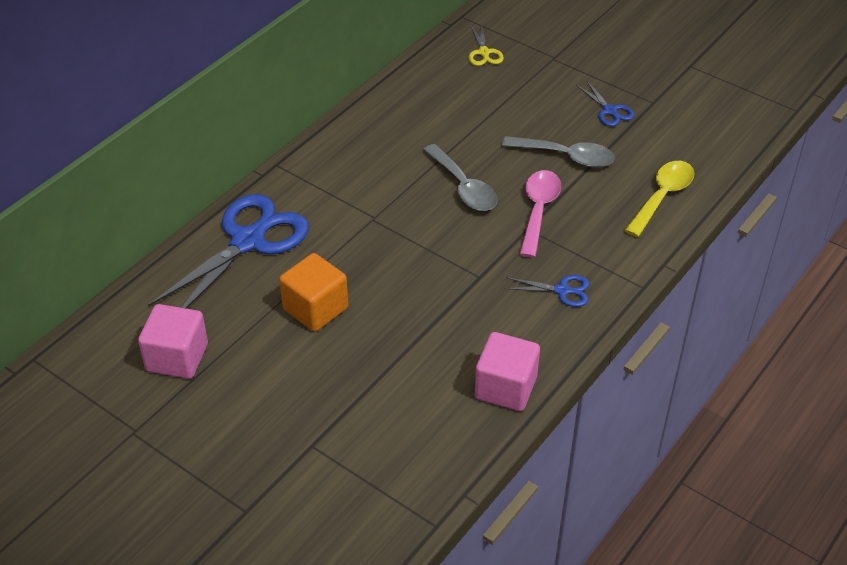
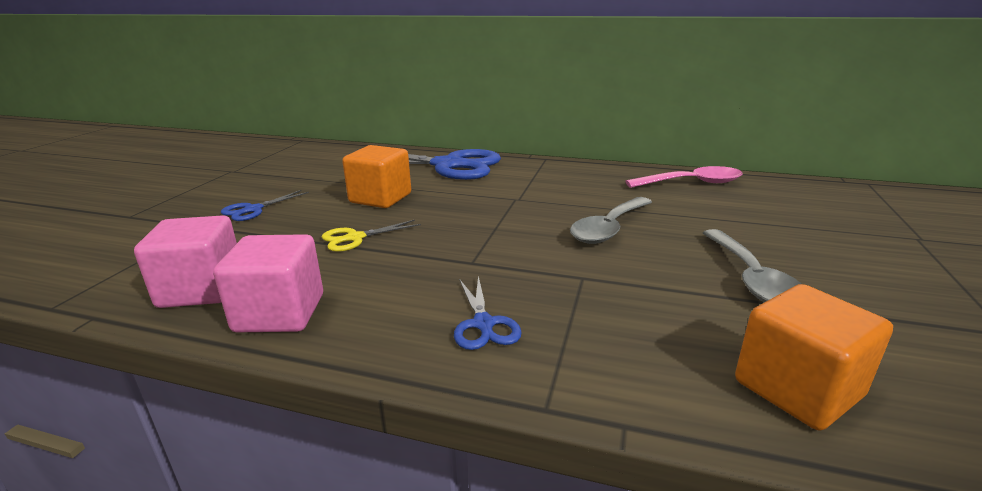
camera: 70 degrees right, 20 degrees down
(177, 358) = (309, 168): pink cube -> pink cube (202, 289)
(484, 53) = (838, 201): yellow scissors -> yellow scissors (355, 238)
(538, 210) = (623, 278): pink spoon -> pink spoon (692, 183)
(610, 111) = (905, 296): blue scissors -> blue scissors (253, 210)
(662, 197) = (797, 389): yellow spoon -> orange cube

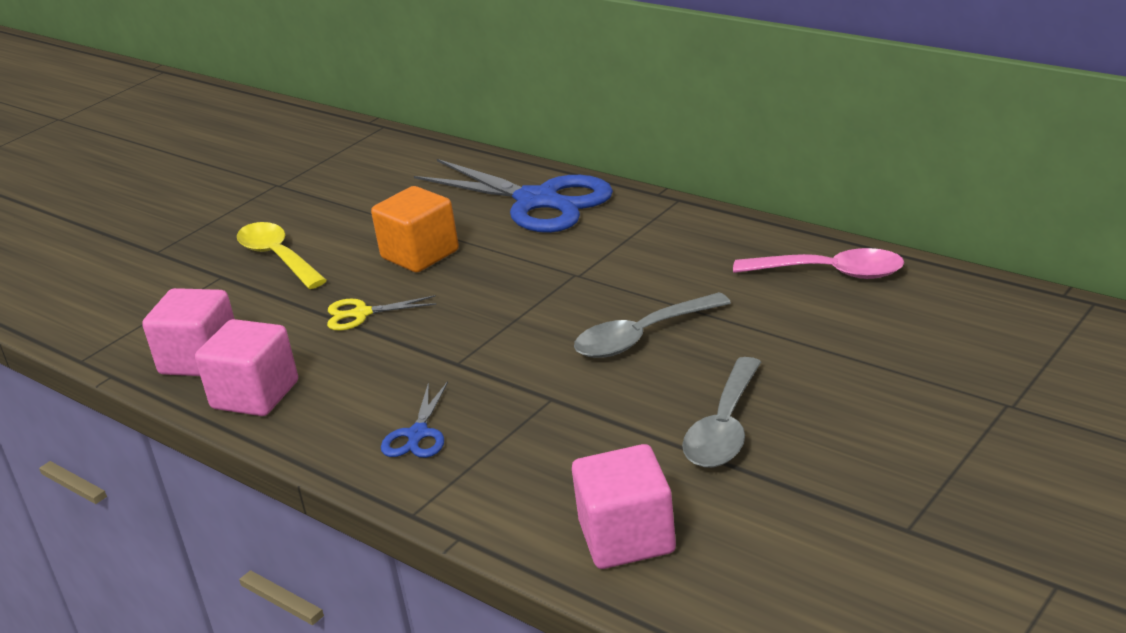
camera: 25 degrees right, 5 degrees up
(253, 210) = (277, 257): blue scissors -> yellow spoon
(797, 389) = (627, 537): orange cube -> pink cube

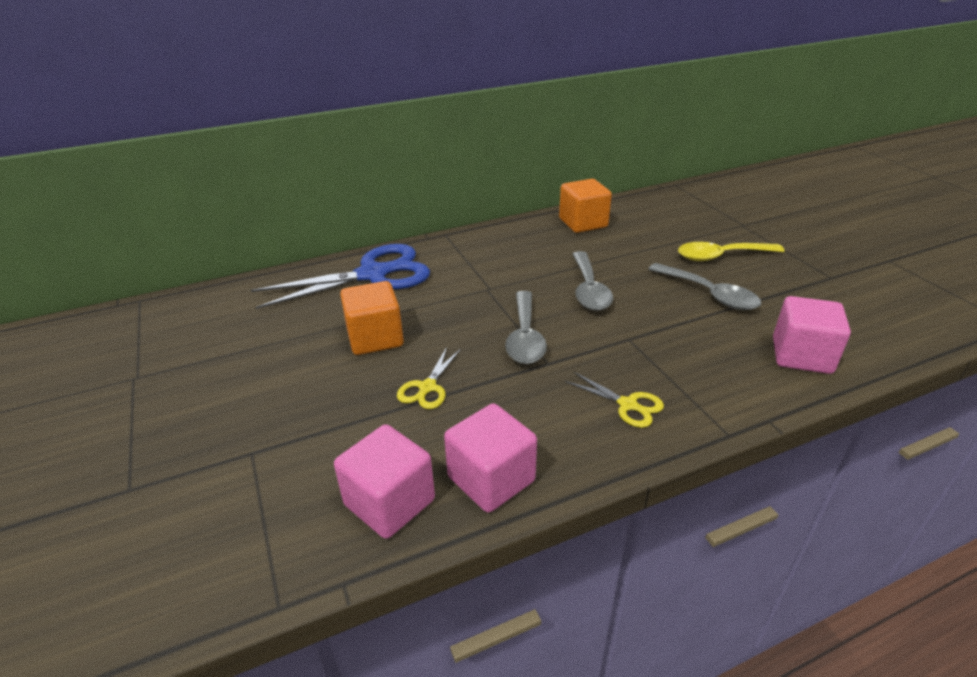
camera: 65 degrees left, 5 degrees up
(277, 257) = (270, 409): yellow spoon -> yellow spoon (721, 256)
(417, 435) = (628, 405): blue scissors -> yellow scissors
(495, 332) = (525, 337): none -> grey spoon
(830, 273) = (583, 223): pink spoon -> orange cube

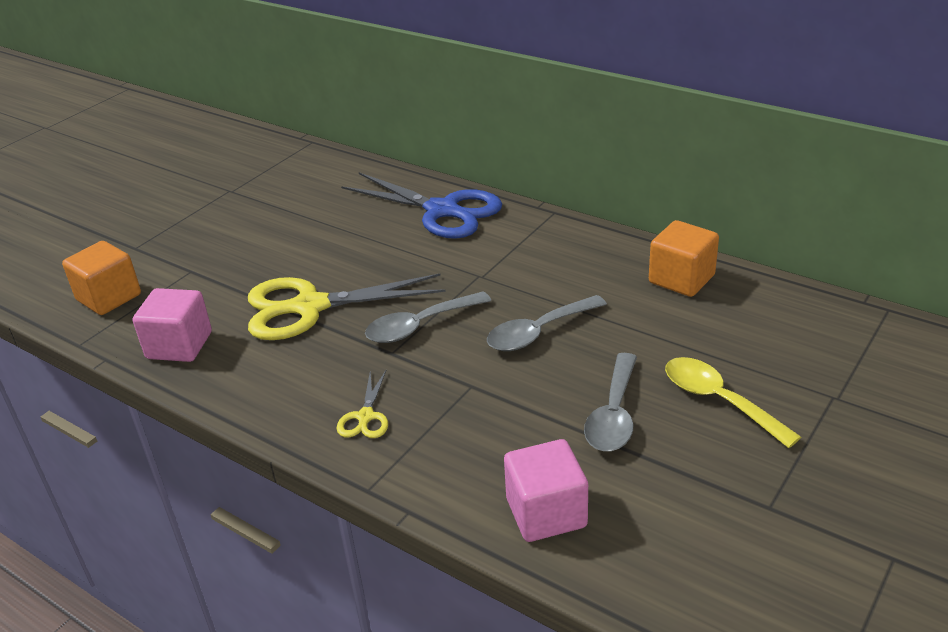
camera: 60 degrees right, 0 degrees up
(375, 338) = (352, 255): orange cube -> orange cube (109, 297)
(427, 388) = (309, 307): yellow scissors -> yellow scissors, size x2.24
(491, 479) = (228, 379): pink cube -> none

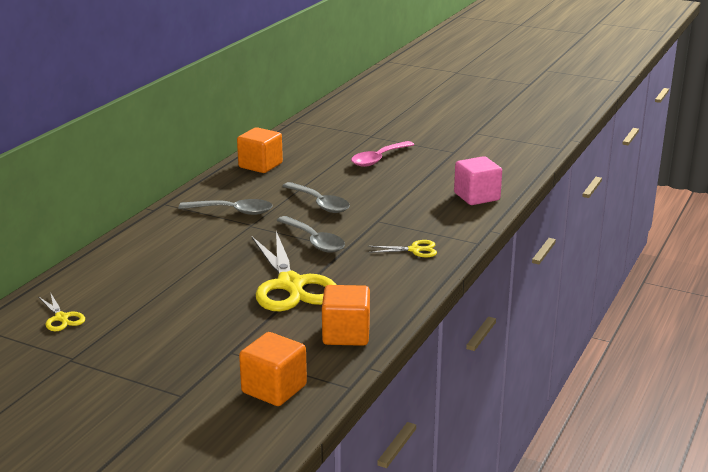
camera: 100 degrees left, 10 degrees down
(179, 345) = (346, 334): pink cube -> orange cube
(304, 179) = (62, 318): none -> yellow scissors
(443, 211) = (150, 245): blue scissors -> none
(613, 414) = (396, 182): grey spoon -> grey spoon (233, 211)
(718, 400) = (378, 159): yellow spoon -> pink spoon

